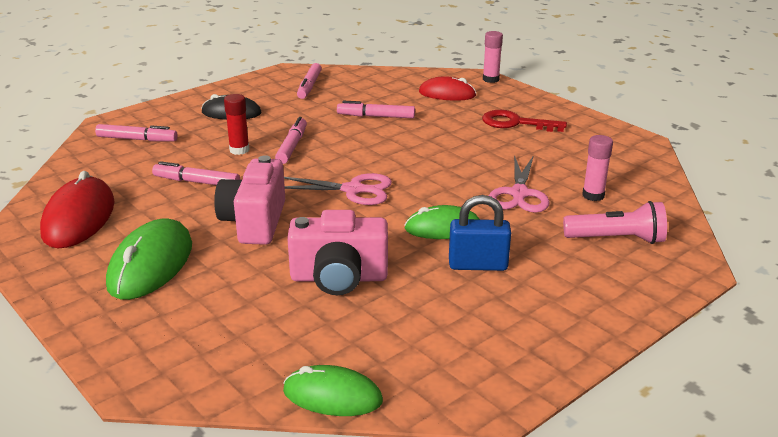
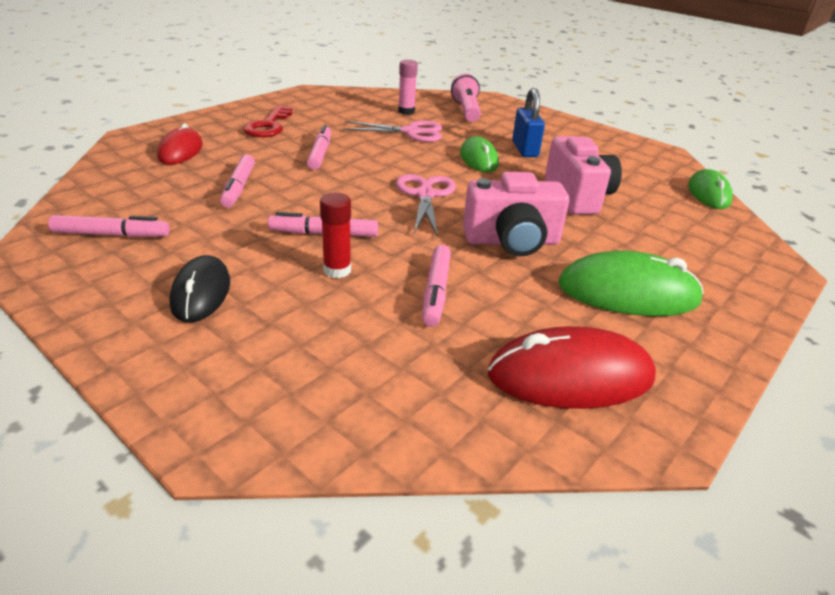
camera: 100 degrees left, 5 degrees up
(137, 139) = (300, 377): pink marker -> pink marker (320, 153)
(490, 79) = (145, 130): pink glue stick -> none

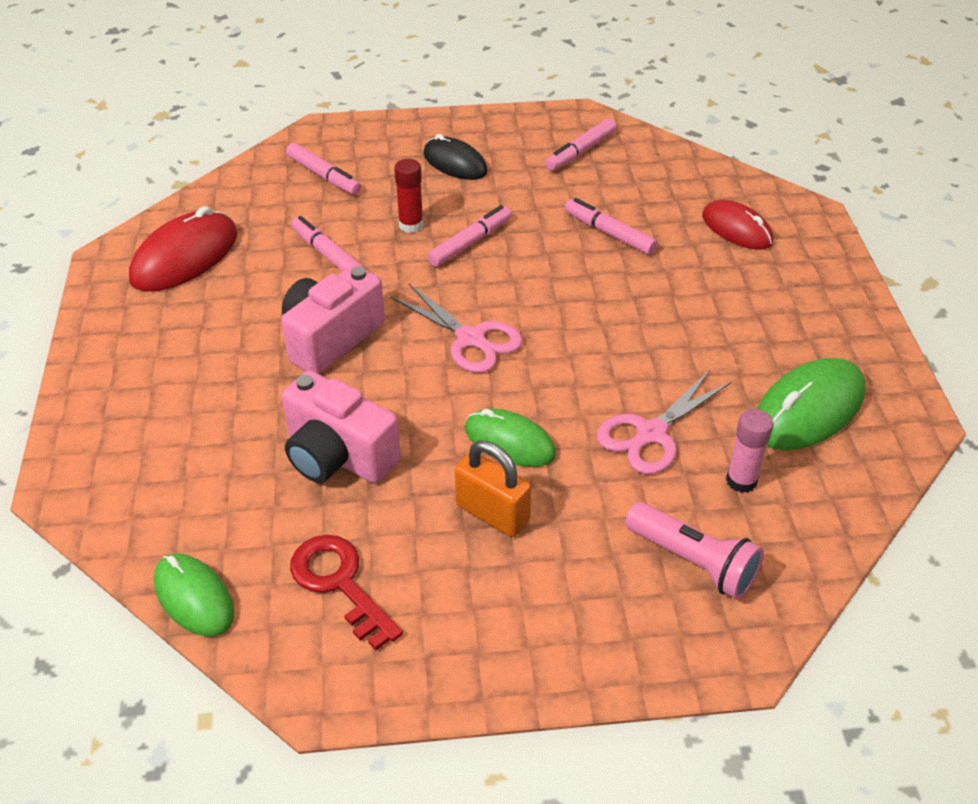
camera: 135 degrees right, 10 degrees up
(268, 126) = (773, 316): red key -> red key (340, 583)
(320, 153) = (647, 318): pink marker -> pink marker (324, 176)
(525, 149) = (492, 513): blue padlock -> orange padlock
(628, 293) = (192, 349): green mouse -> green mouse (808, 409)

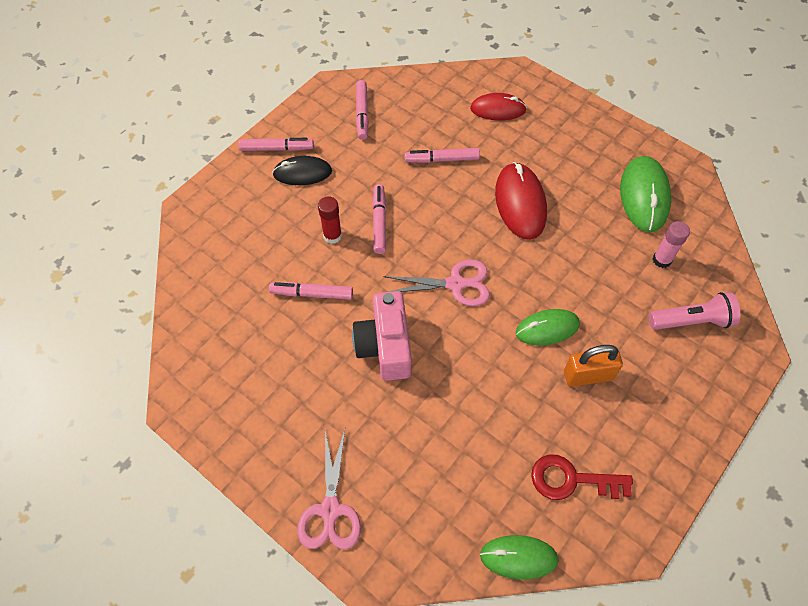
camera: 45 degrees left, 15 degrees up
(185, 257) = (228, 366): red mouse -> red mouse (520, 203)
(324, 176) = (236, 240): pink marker -> pink marker (277, 148)
(338, 456) = (480, 412): pink camera -> none
(651, 433) = (599, 267): pink scissors -> pink scissors (330, 510)

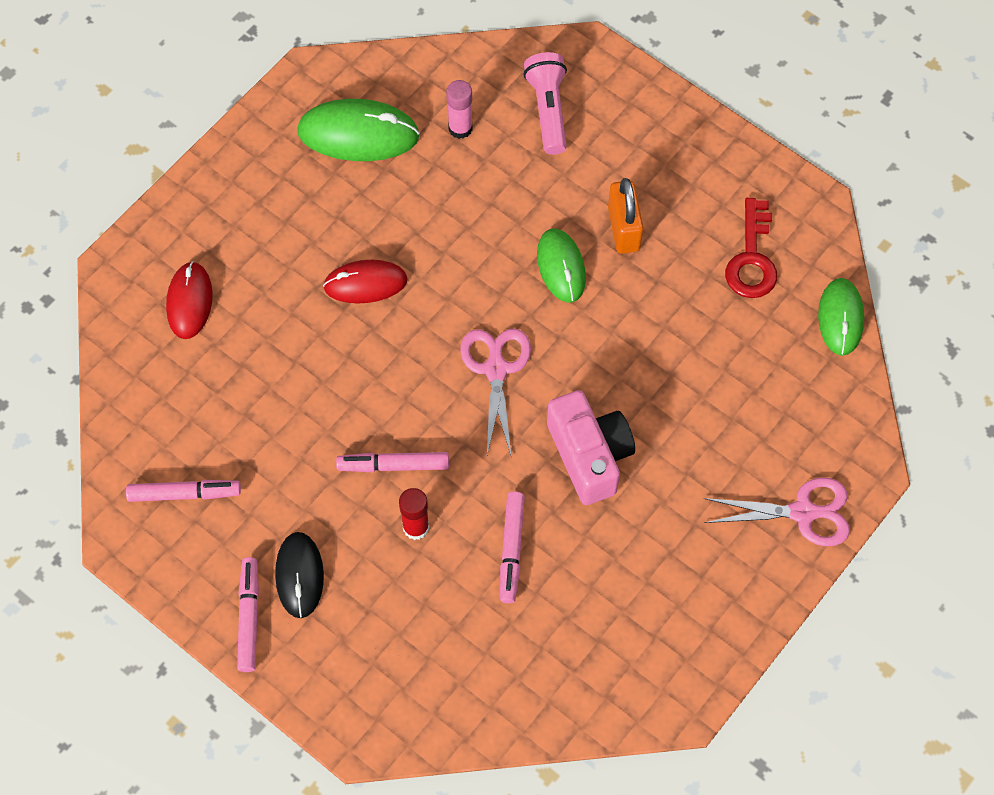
camera: 90 degrees left, 5 degrees up
(385, 346) = (590, 455): pink camera -> pink camera turned 105 degrees counterclockwise
(442, 159) = (283, 381): pink marker -> none
(520, 203) = (365, 283): red mouse -> red mouse, size x0.66

